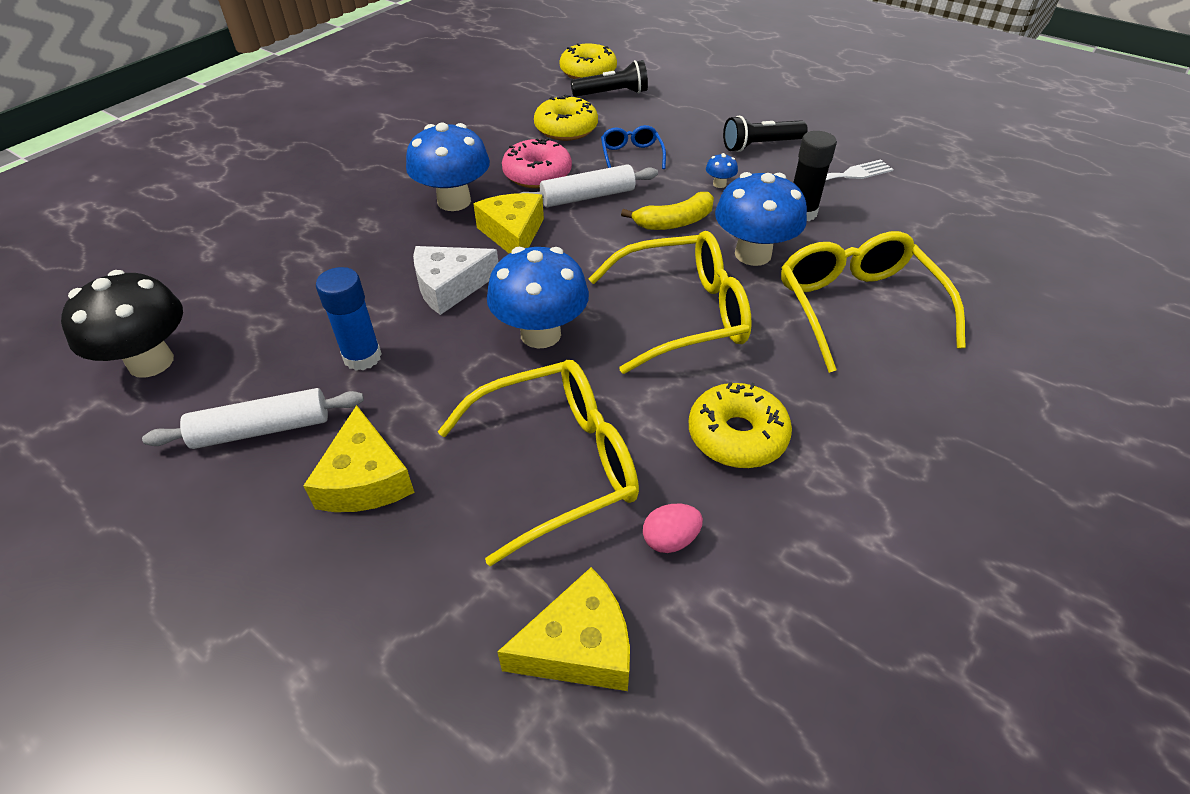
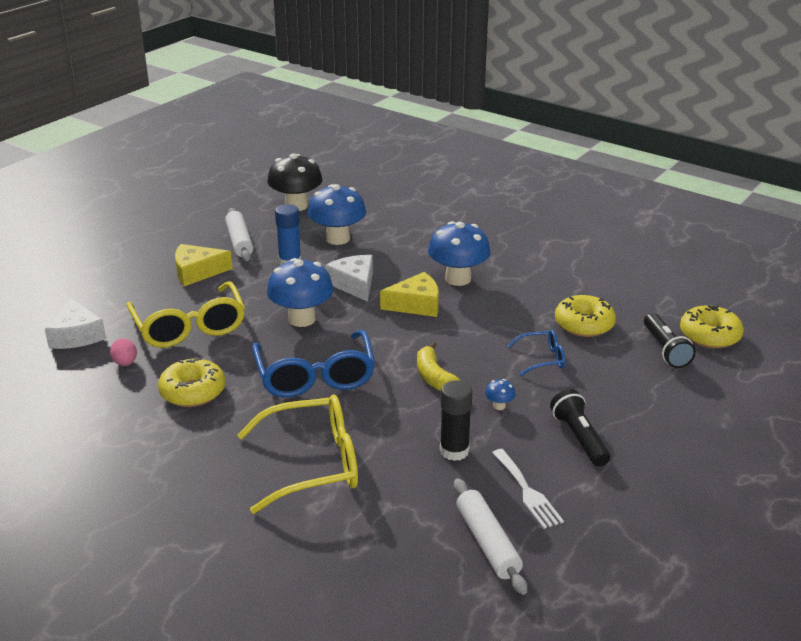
camera: 90 degrees right, 15 degrees down
(537, 174) = (502, 312): pink donut -> none
(579, 646) = (76, 335): yellow cheese -> white cheese
(587, 197) = (470, 336): white rolling pin -> white rolling pin (487, 543)
(681, 314) = (315, 376): yellow glasses -> blue glasses
(753, 254) = (389, 416): blue mushroom -> blue mushroom (338, 239)

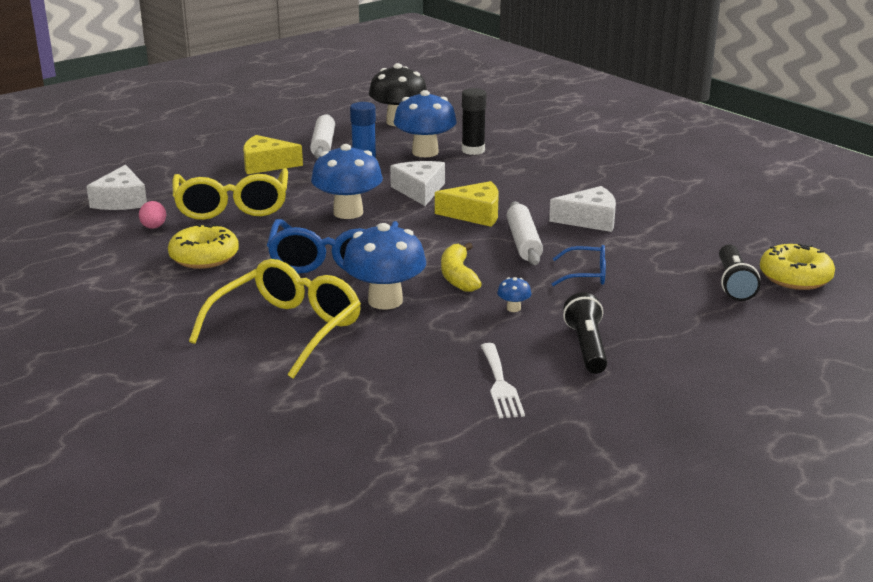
camera: 15 degrees right, 5 degrees down
(312, 464) = (286, 330): yellow glasses -> yellow glasses turned 60 degrees counterclockwise
(454, 451) = (441, 339): black glue stick -> black glue stick (473, 150)
(458, 279) = (533, 198): blue mushroom -> blue mushroom (385, 301)
(487, 543) = (430, 421): white rolling pin -> white rolling pin (523, 242)
(517, 297) = (589, 220): none -> white cheese
(584, 324) = (651, 251): yellow donut -> none

